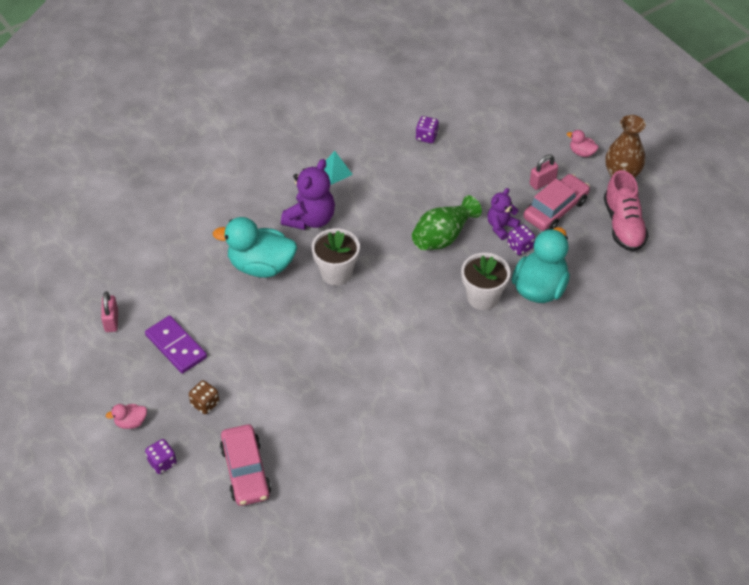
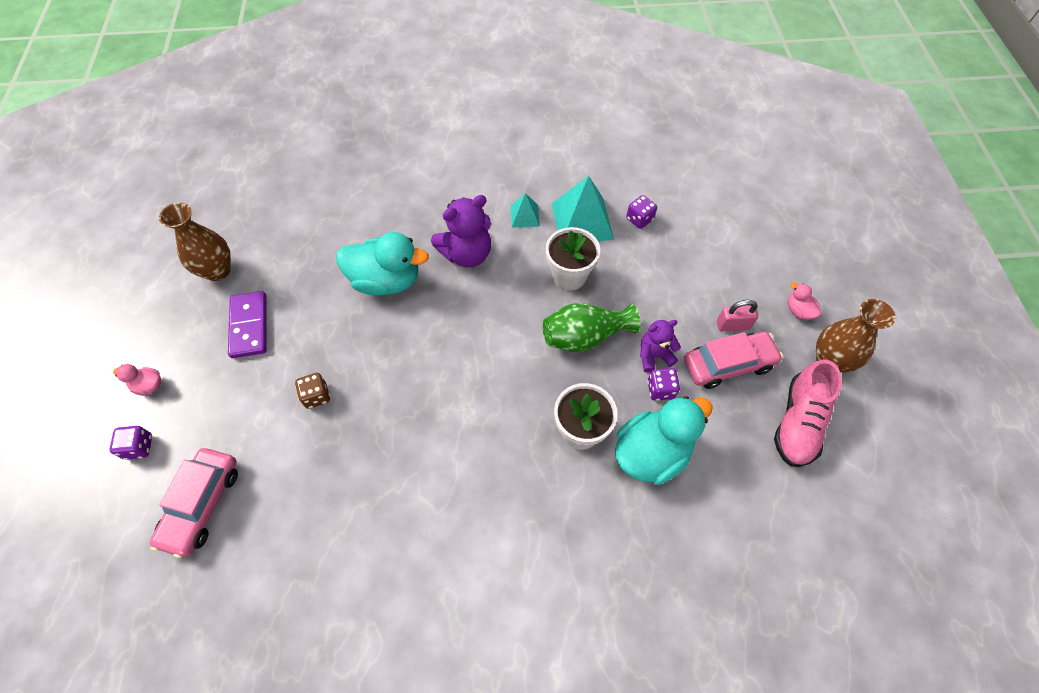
camera: 30 degrees right, 10 degrees up
(111, 321) = (217, 270): pink padlock -> brown vase
(205, 403) = (226, 403): brown dice -> brown dice (316, 396)
(261, 266) = (386, 281): turquoise duck -> turquoise duck turned 150 degrees clockwise
(336, 273) = (450, 324): white flower pot -> white flower pot (569, 276)
(383, 156) = (582, 221): none -> turquoise pyramid

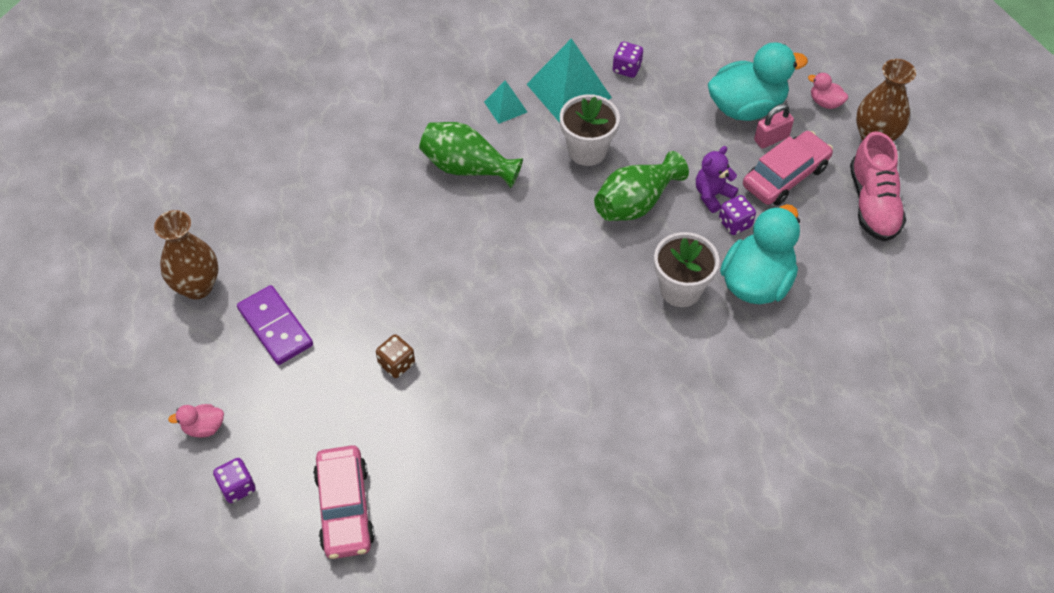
camera: 25 degrees left, 5 degrees down
(386, 281) = (397, 226): turquoise duck -> turquoise duck (746, 107)
(467, 254) = (467, 167): purple teddy bear -> green vase

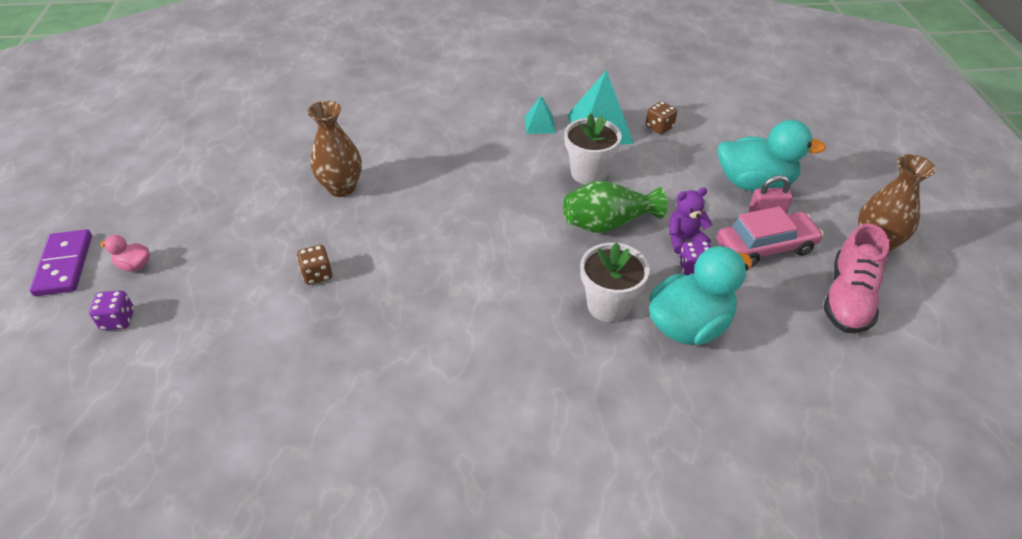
camera: 25 degrees right, 10 degrees down
(197, 286) = (217, 168): brown vase -> brown vase (342, 188)
(275, 327) = (248, 214): purple domino -> purple domino (64, 265)
(344, 508) = (184, 373): pink car -> none
(467, 167) = (480, 155): green vase -> none
(626, 68) = (659, 127): purple dice -> brown dice
(825, 102) = (835, 202): pink duck -> none

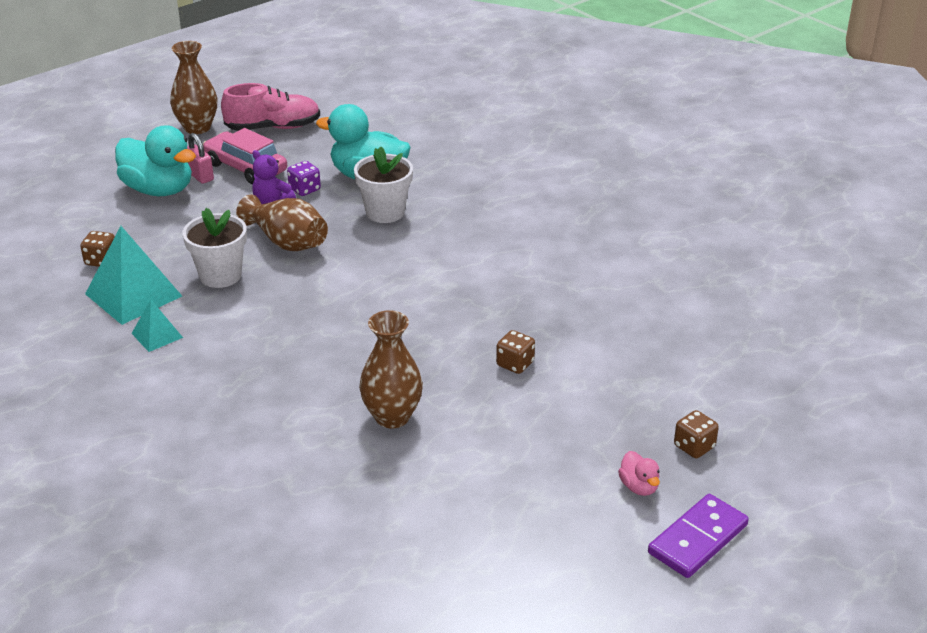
camera: 125 degrees left, 10 degrees down
(118, 320) = (694, 447): purple dice -> brown dice
(608, 223) = (287, 242): green vase -> brown vase
(754, 184) = (159, 190): turquoise duck -> turquoise duck turned 150 degrees clockwise

